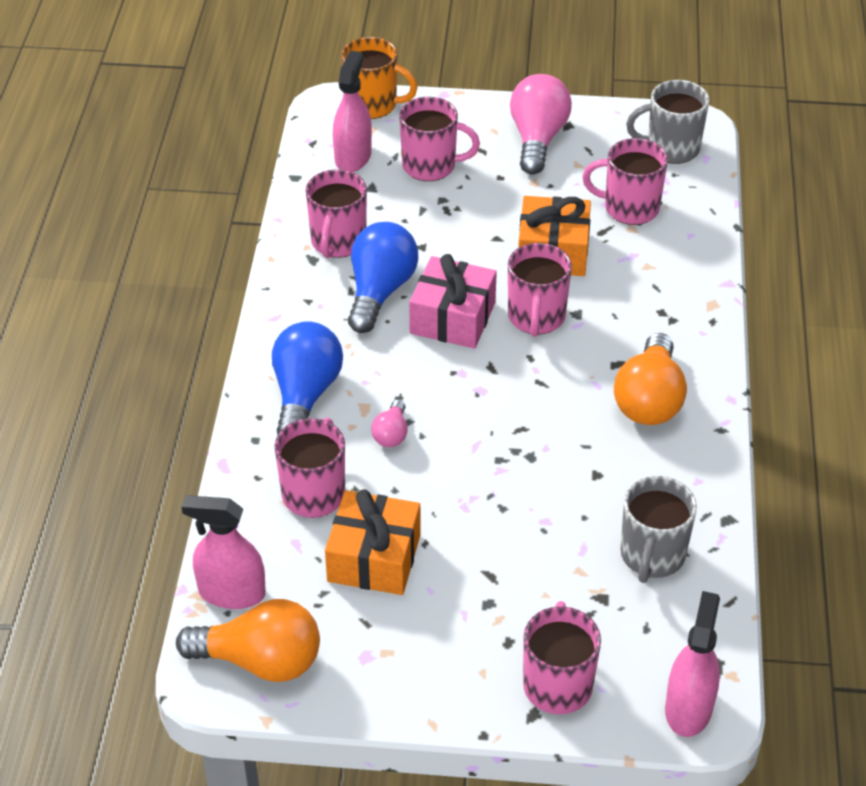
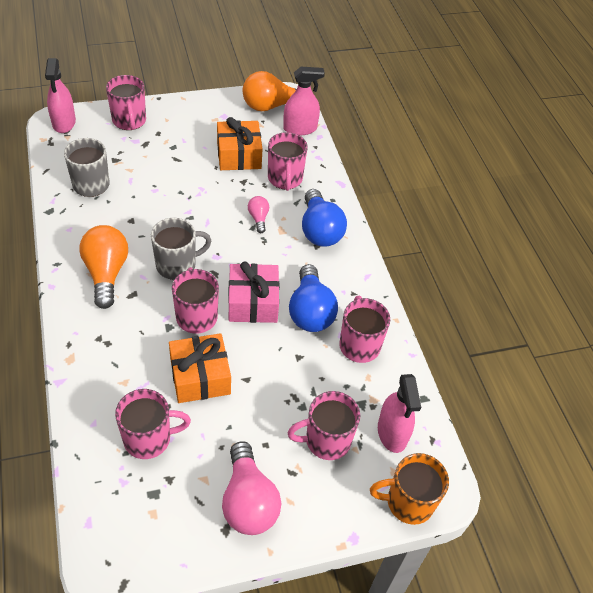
camera: 155 degrees right, 5 degrees up
(671, 148) = (123, 525): grey mug -> grey mug (177, 265)

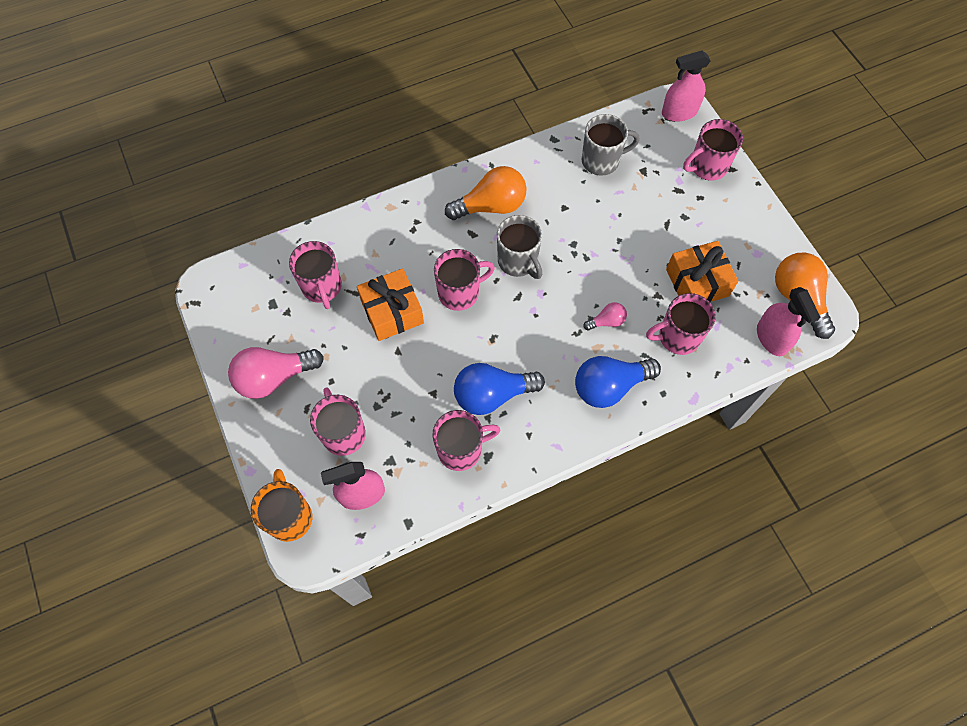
camera: 85 degrees right, 15 degrees up
(253, 302) = (489, 339): pink gift -> none

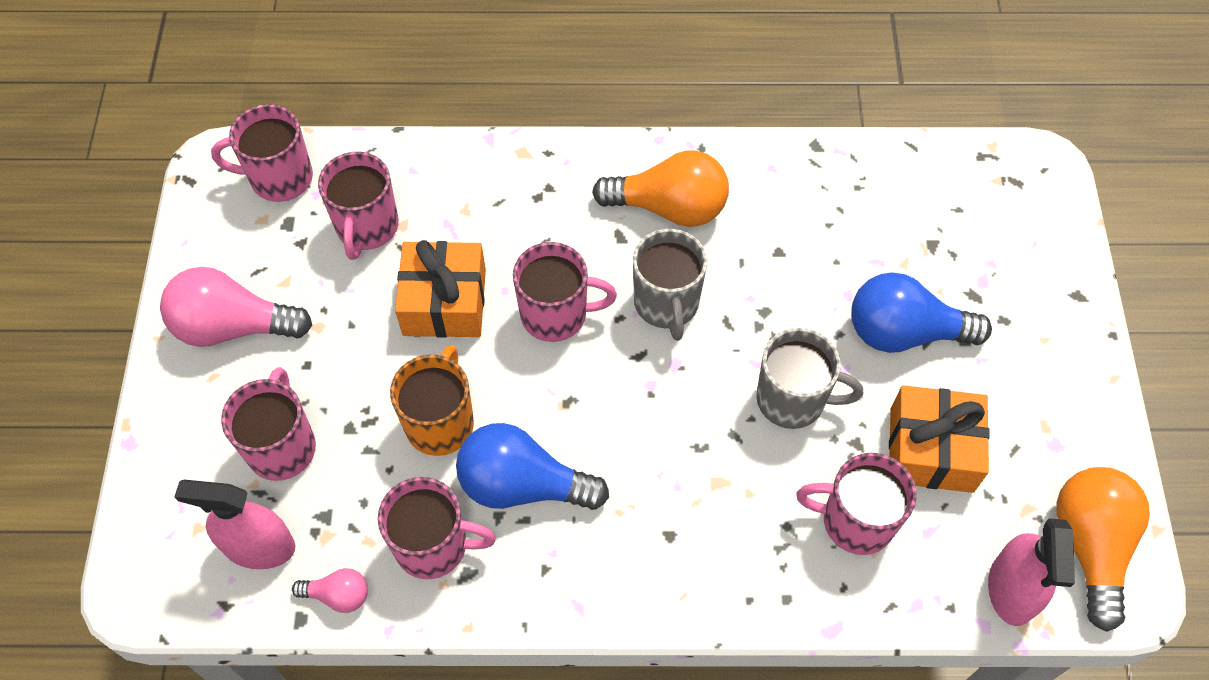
camera: 25 degrees right, 5 degrees down
(290, 517) = (145, 532): orange mug -> orange mug (440, 422)
(601, 161) = (873, 205): grey mug -> grey mug (793, 400)
(606, 321) = (754, 449): pink light bulb -> pink light bulb (338, 595)
(609, 386) = (707, 551): blue light bulb -> blue light bulb (904, 332)
(679, 112) = (1036, 178): pink spray bottle -> none
(707, 166) = (1040, 277): pink mug -> pink mug (279, 178)

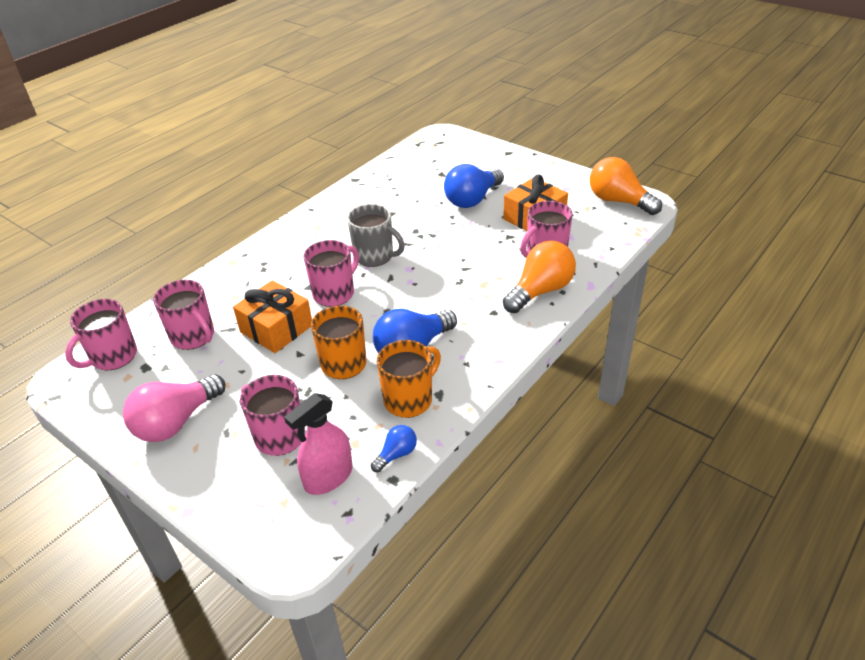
camera: 50 degrees left, 20 degrees down
(338, 595) = (396, 454): pink light bulb -> blue light bulb
(433, 546) = (409, 399): pink mug -> orange mug
(669, 207) = (327, 232): orange light bulb -> orange light bulb (540, 291)
(793, 400) = (468, 243): grey mug -> none
(1011, 589) = (619, 229): pink spray bottle -> none

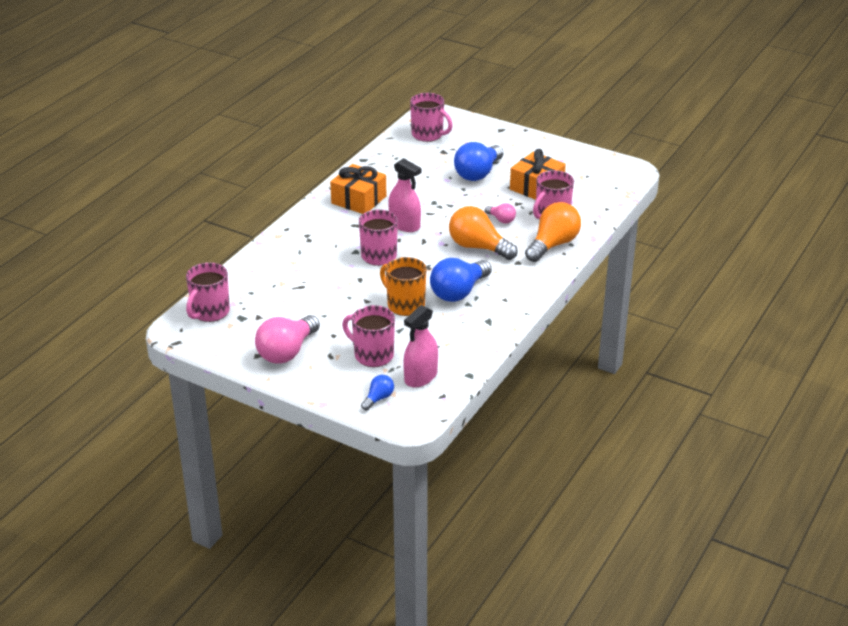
camera: 10 degrees left, 5 degrees down
(193, 337) = (271, 294): pink mug -> pink mug (428, 135)
(276, 328) = (340, 284): orange gift -> orange gift (359, 200)
(375, 256) = (404, 225): grey mug -> pink spray bottle
(396, 454) = (467, 360): blue light bulb -> blue light bulb (378, 398)
(409, 399) = (466, 326): orange mug -> none
(486, 255) = (501, 219): none -> pink light bulb
(618, 201) = (608, 170): orange light bulb -> orange light bulb (478, 247)

